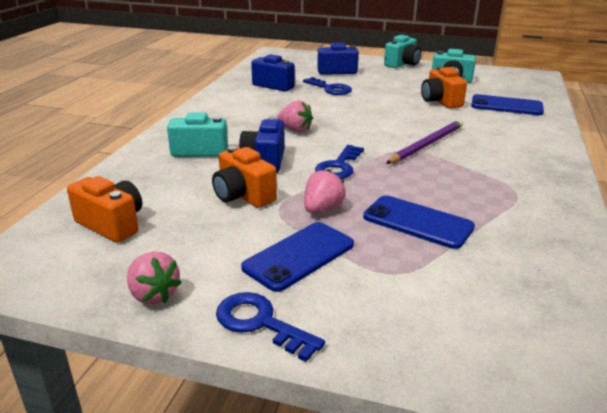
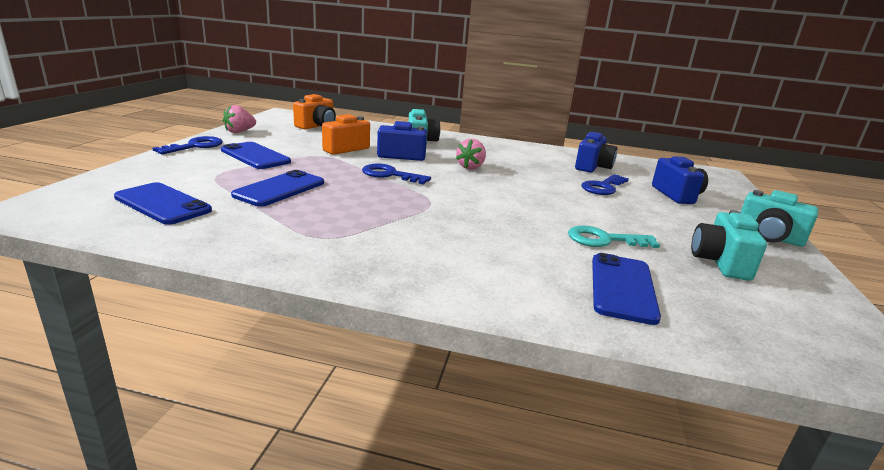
camera: 85 degrees right, 5 degrees down
(322, 209) = (315, 165): pink strawberry -> none
(426, 144) = (445, 212): purple pencil -> none
(440, 101) = (604, 240): orange camera -> turquoise key
(512, 288) = (162, 204): none -> blue phone

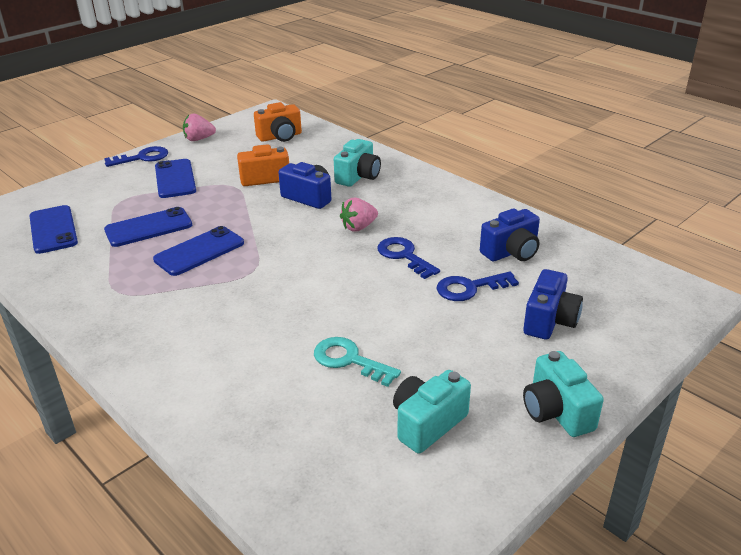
camera: 35 degrees right, 10 degrees up
(390, 175) = (262, 225): blue key -> blue key (404, 256)
(622, 287) = (279, 417): blue phone -> blue phone (199, 251)

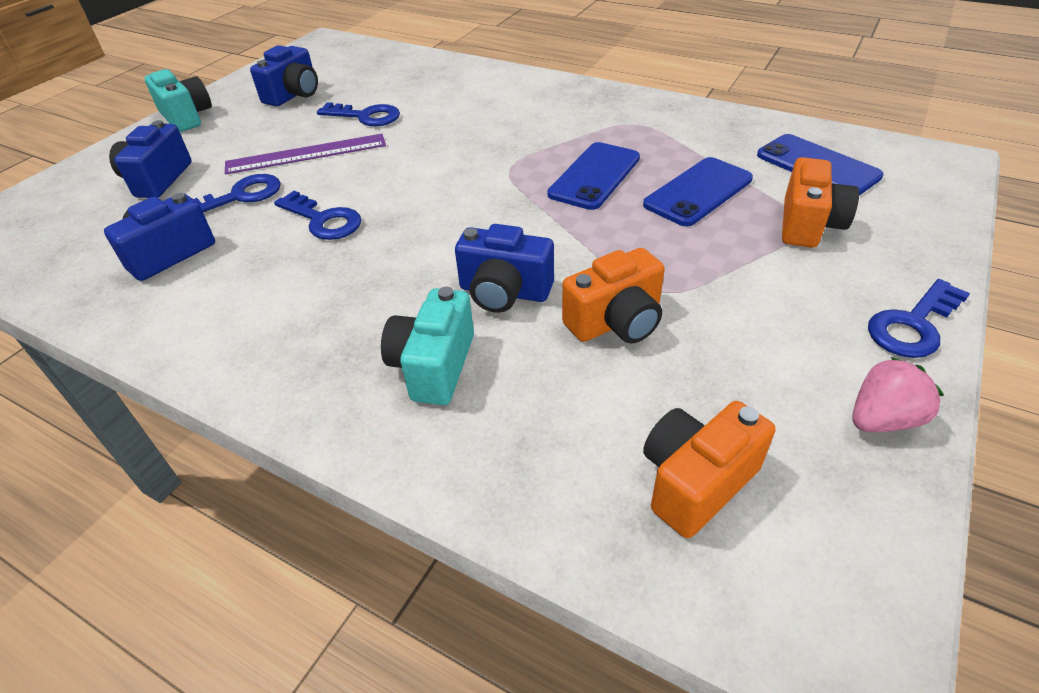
camera: 165 degrees right, 10 degrees up
(117, 199) = (808, 225): none -> orange camera
(175, 179) = (775, 284): blue phone -> none
(349, 360) = (365, 116): turquoise key -> blue key
(358, 227) = (398, 251): pink strawberry -> none
(414, 321) = (306, 154): none -> purple ruler
(427, 423) = (294, 95): turquoise camera -> blue camera

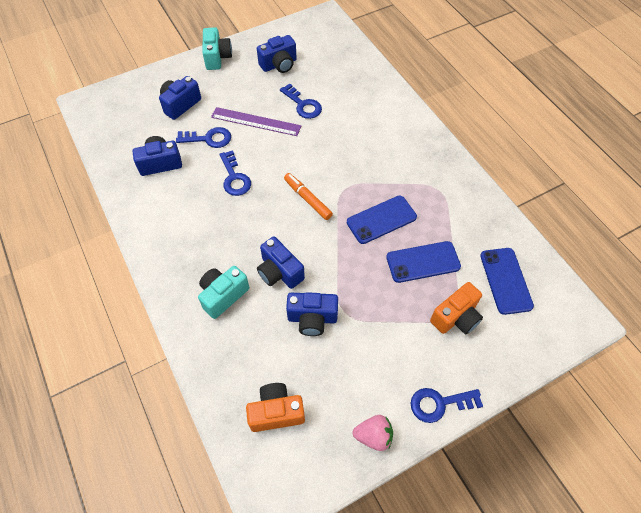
camera: 30 degrees right, 15 degrees up
(466, 198) = (308, 199): none -> orange marker
(616, 322) = (312, 318): orange camera -> blue camera

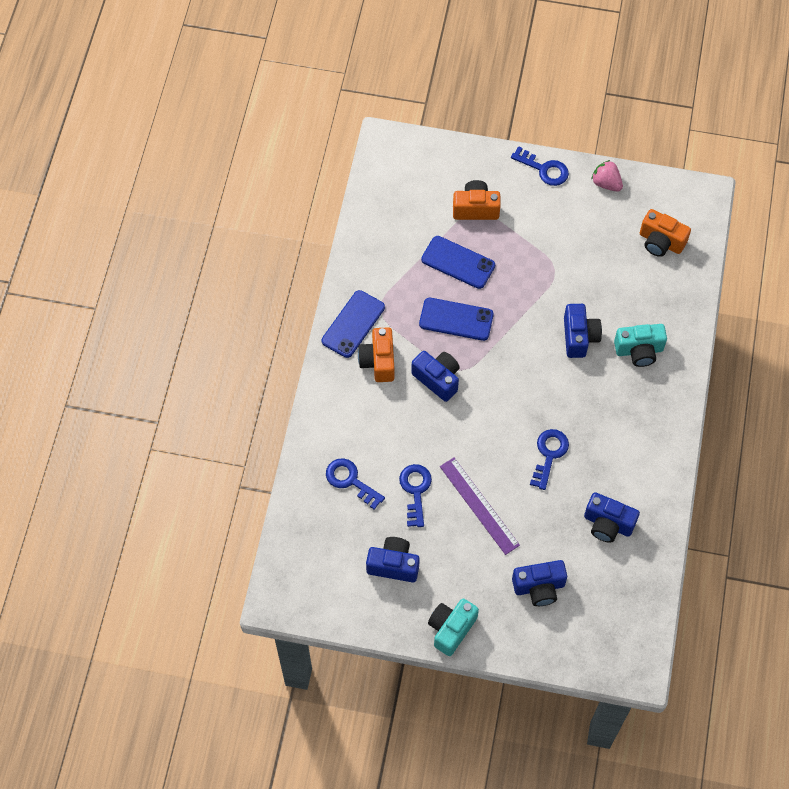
camera: 140 degrees left, 5 degrees up
(208, 139) = (541, 519): blue key -> blue key (350, 481)
(308, 199) = (501, 383): orange marker -> none
(312, 318) = (583, 283): blue camera -> blue camera (437, 379)
(403, 157) = (378, 361): none -> orange camera
(505, 280) = (410, 205): blue phone -> blue phone (353, 324)

